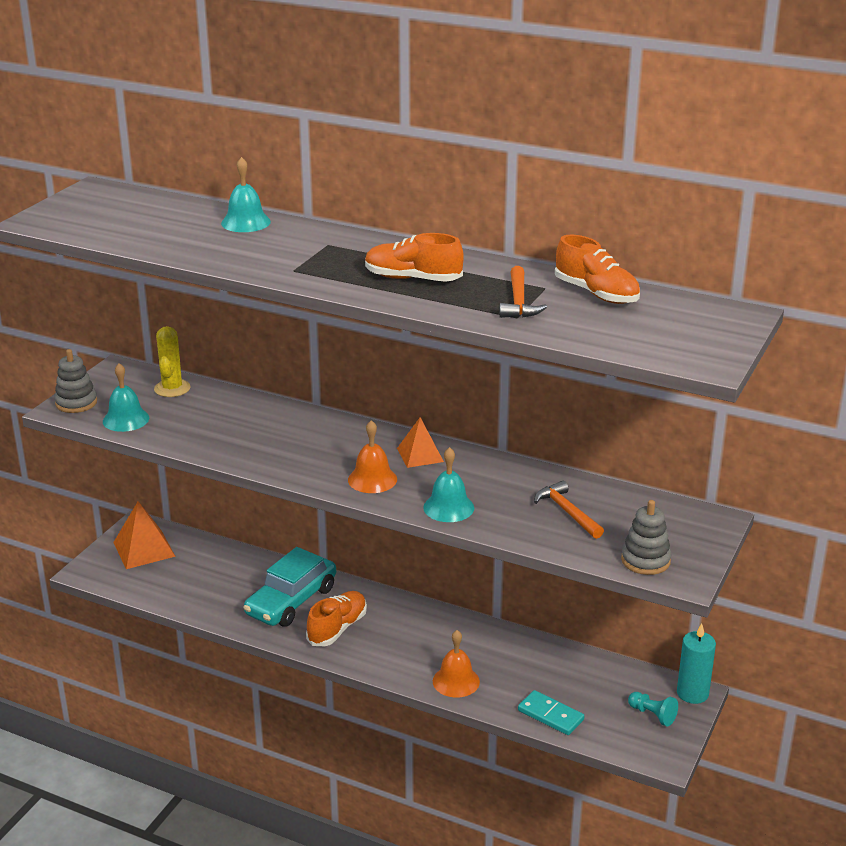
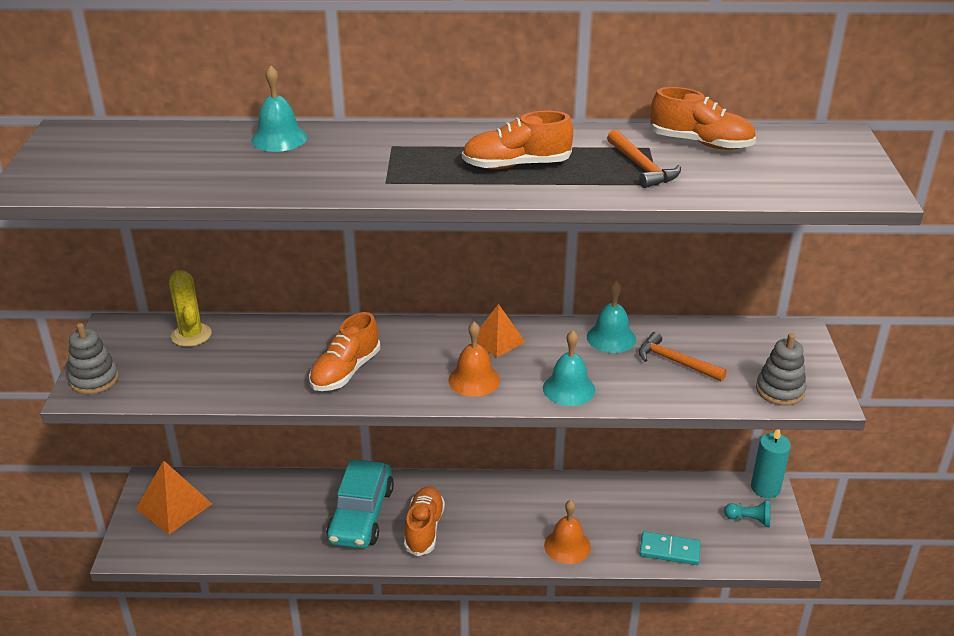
camera: 25 degrees left, 5 degrees up
(126, 419) = (166, 384): turquoise bell -> turquoise bell (611, 338)
(271, 446) = (345, 371): none -> orange shoe

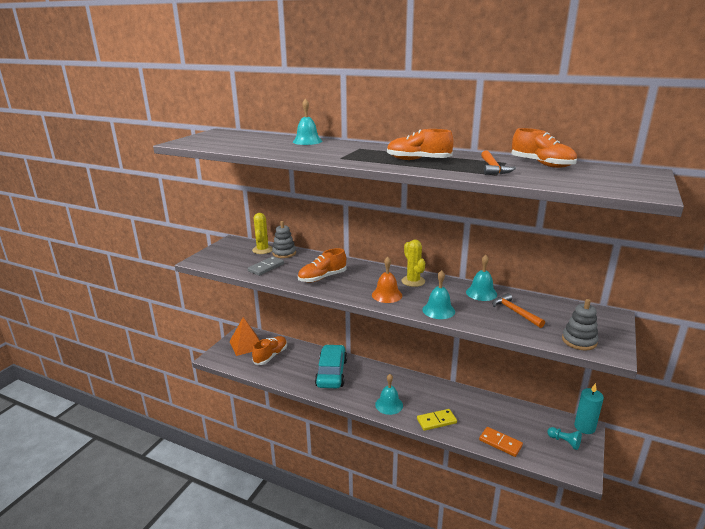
camera: 25 degrees right, 10 degrees down
(94, 379) = (207, 257): grey stacking toy -> grey stacking toy (284, 253)
(228, 374) = (266, 267): none -> grey domino
(361, 515) = (331, 373): turquoise car -> turquoise car turned 150 degrees clockwise
(424, 529) = (360, 389): orange shoe -> orange shoe (271, 356)
(484, 542) = (389, 405): none -> turquoise bell
(497, 341) = (413, 281): orange pyramid -> yellow cactus
(567, 546) = (436, 421): orange bell -> yellow domino
(669, 550) = (500, 443): turquoise domino -> orange domino

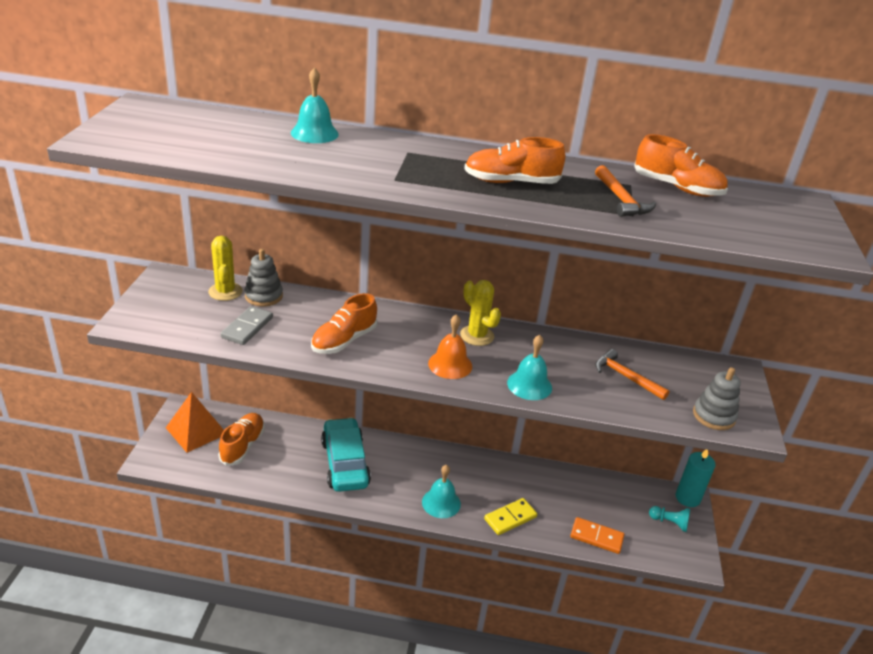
camera: 20 degrees left, 10 degrees up
(481, 293) = (574, 348): turquoise bell -> none

